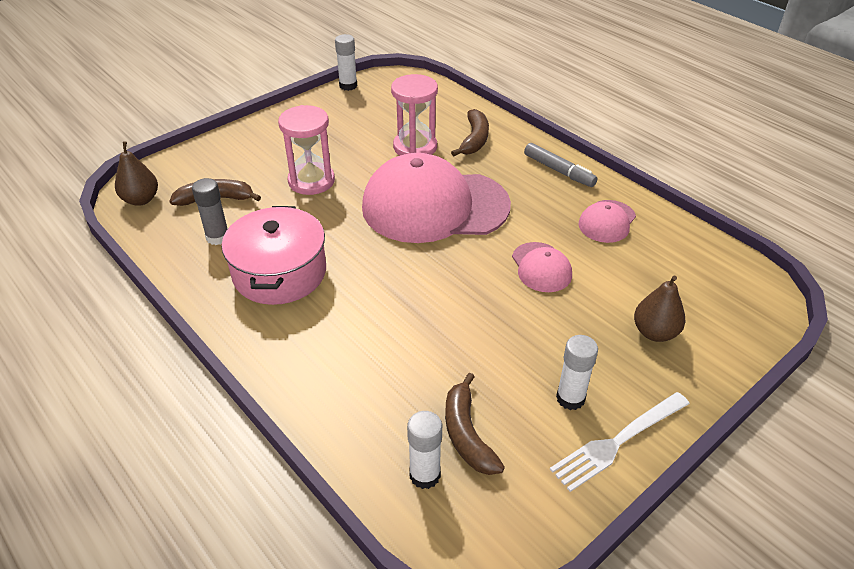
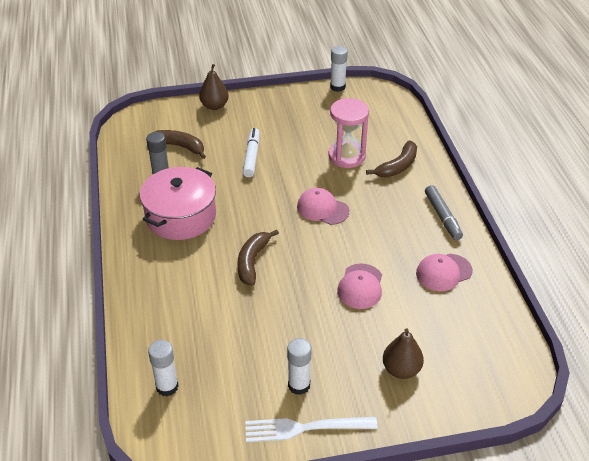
camera: 30 degrees right, 0 degrees up
(141, 200) = (133, 130): brown pear -> brown pear (214, 106)
(311, 181) = (251, 156): pink hourglass -> white marker
(434, 206) = (322, 209): pink cap -> pink cap, size x0.44
(467, 434) = (212, 375): brown banana -> brown banana (252, 261)

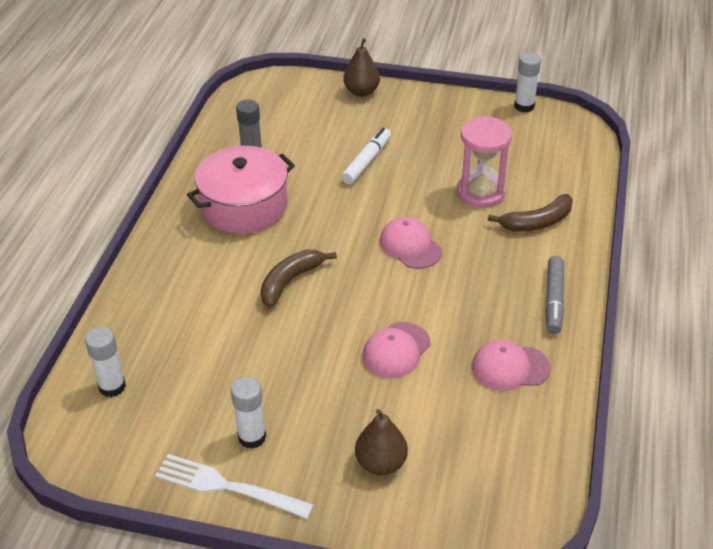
camera: 25 degrees right, 0 degrees up
(179, 146) = (292, 127): brown banana -> none

